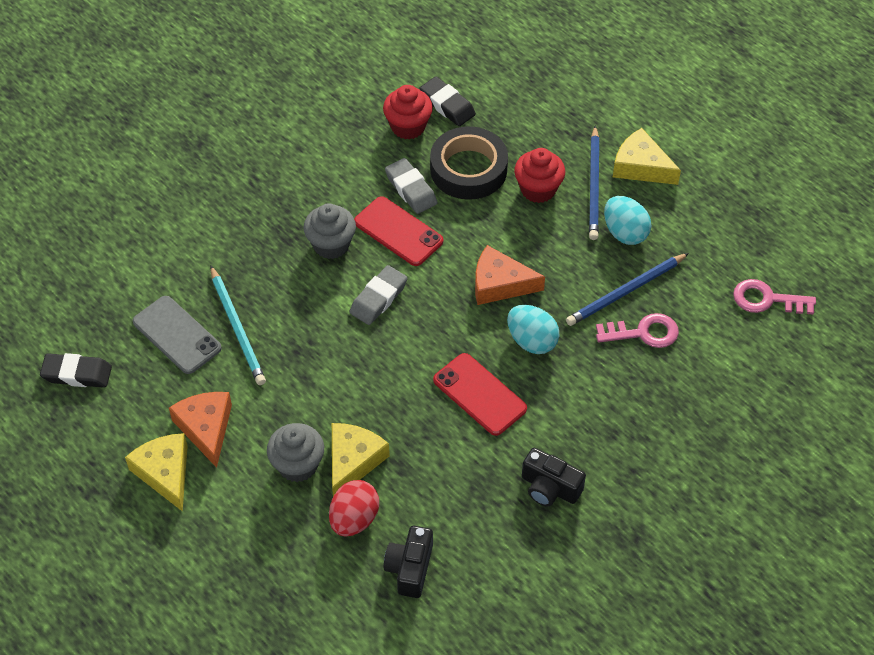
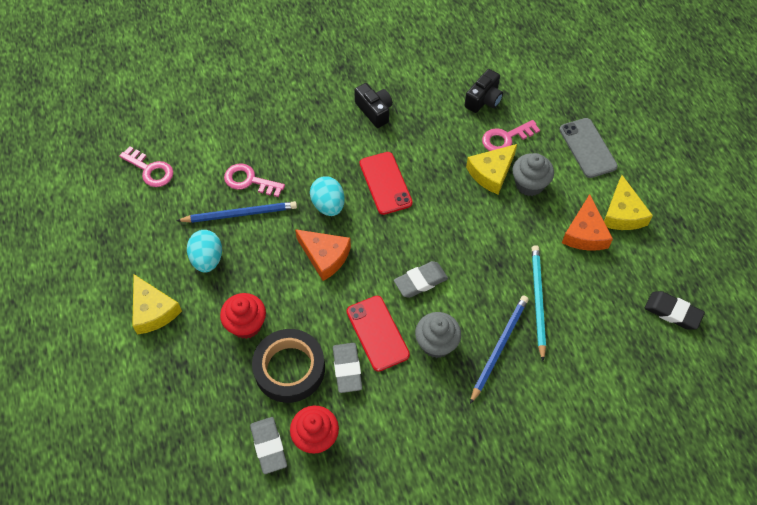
camera: 155 degrees left, 5 degrees up
(177, 335) = (586, 314): grey phone -> grey phone (587, 148)
(354, 519) = (506, 138): red egg -> pink key
(447, 105) = (269, 446): black eraser -> grey eraser
(594, 186) = (201, 309): blue pencil -> blue pencil (499, 347)

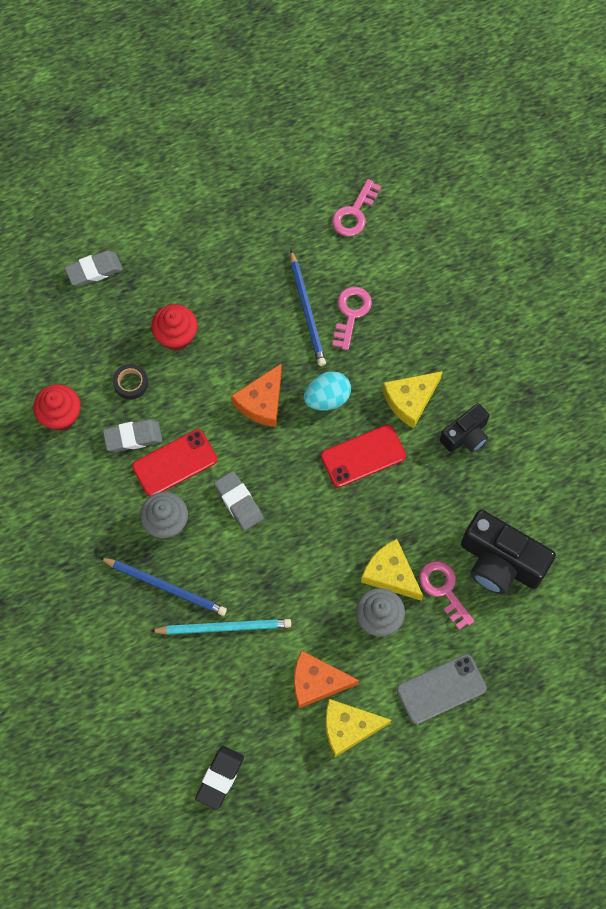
camera: 85 degrees right, 10 degrees up
(153, 311) = (186, 249): yellow cheese -> yellow cheese (410, 400)
(207, 259) = (249, 288): turquoise egg -> none
(269, 446) = (50, 375): grey eraser -> grey eraser (94, 270)
(289, 368) = (131, 383): black tape -> black tape, size x0.49
(484, 100) = (500, 562): black camera -> black camera, size x1.71

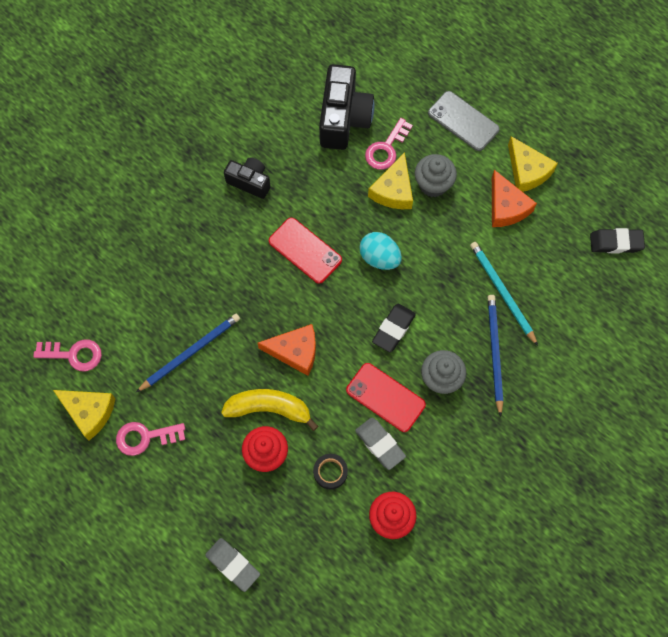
camera: 115 degrees left, 0 degrees up
(217, 356) = (269, 409): none -> yellow banana
(238, 502) = (393, 329): grey eraser -> black eraser
(327, 398) = (266, 300): turquoise egg -> turquoise egg (379, 258)
(351, 313) = (177, 315): pink key -> pink key (145, 437)
(410, 400) = (237, 235): yellow cheese -> yellow cheese (89, 412)

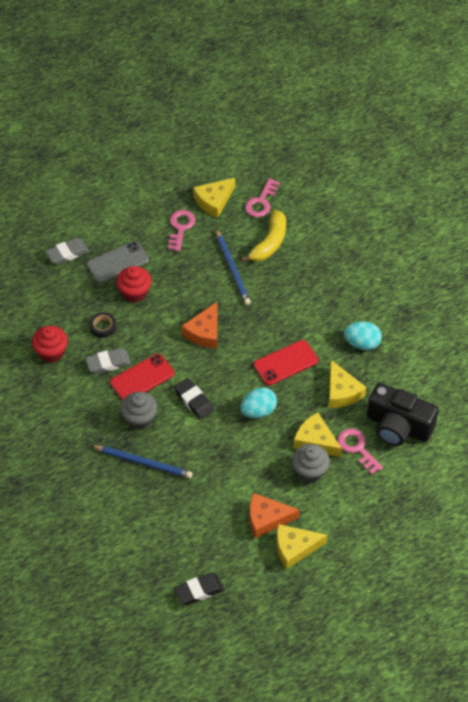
camera: 110 degrees right, 15 degrees down
(249, 182) = (362, 343): black camera -> turquoise egg
(269, 409) = (167, 304): yellow banana -> yellow banana (269, 243)
(321, 183) = (341, 392): none -> yellow cheese
(463, 121) = (363, 516): grey phone -> grey phone (117, 262)
(502, 292) = (191, 487): turquoise pencil -> none
(616, 243) = (199, 590): black eraser -> black eraser turned 45 degrees clockwise

